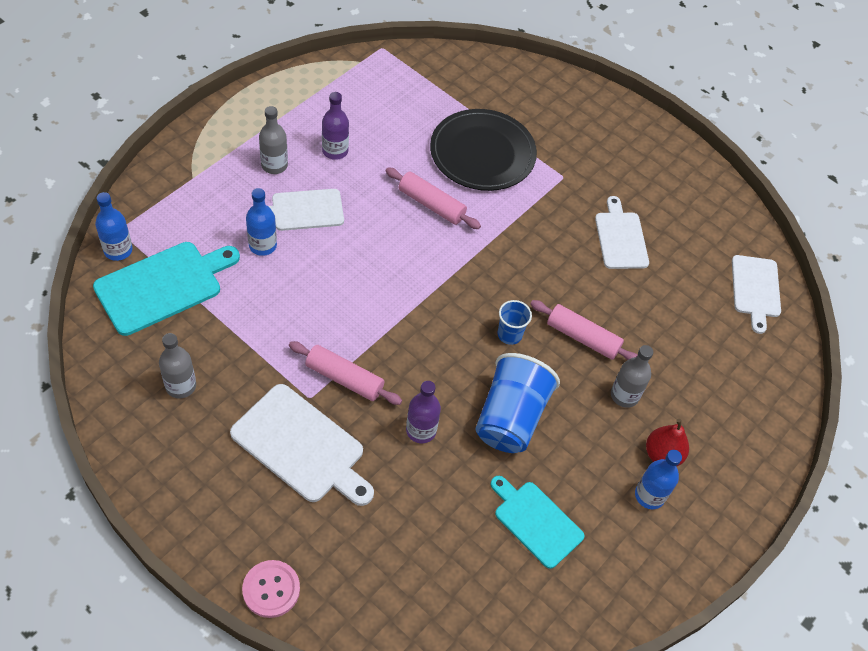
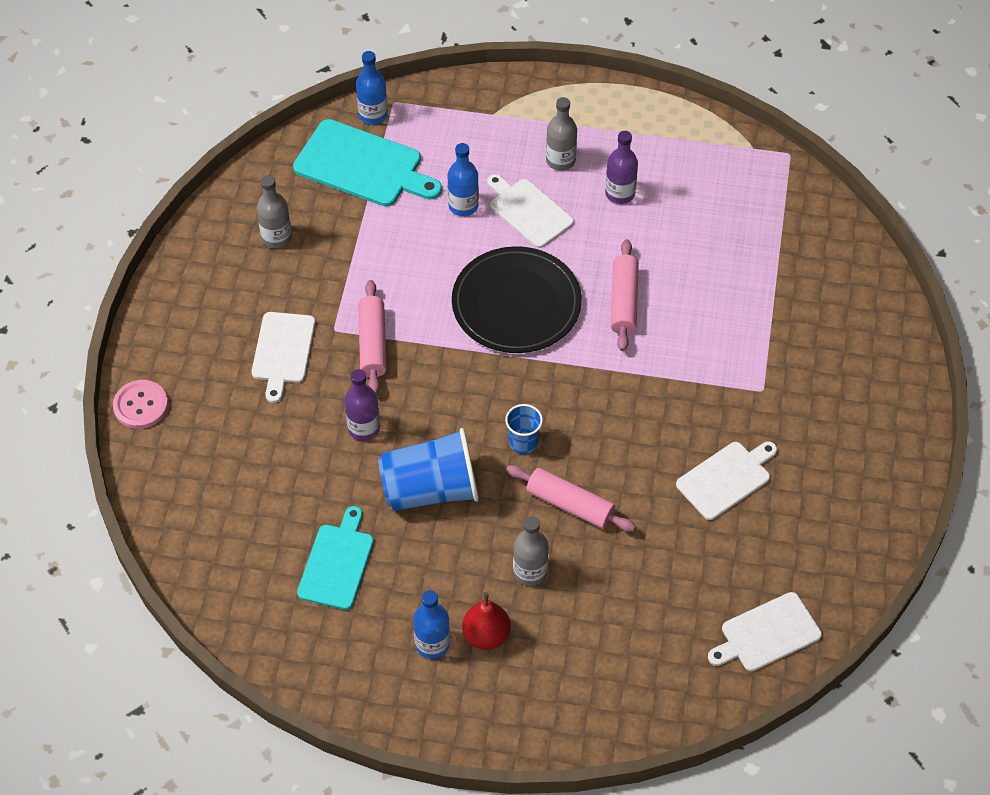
camera: 65 degrees right, 0 degrees up
(301, 446) = (283, 351): white cutting board -> white cutting board, size x0.67
(482, 153) = (728, 307): black plate -> black plate (516, 303)
(582, 337) = (570, 504): pink rolling pin -> pink rolling pin turned 60 degrees counterclockwise

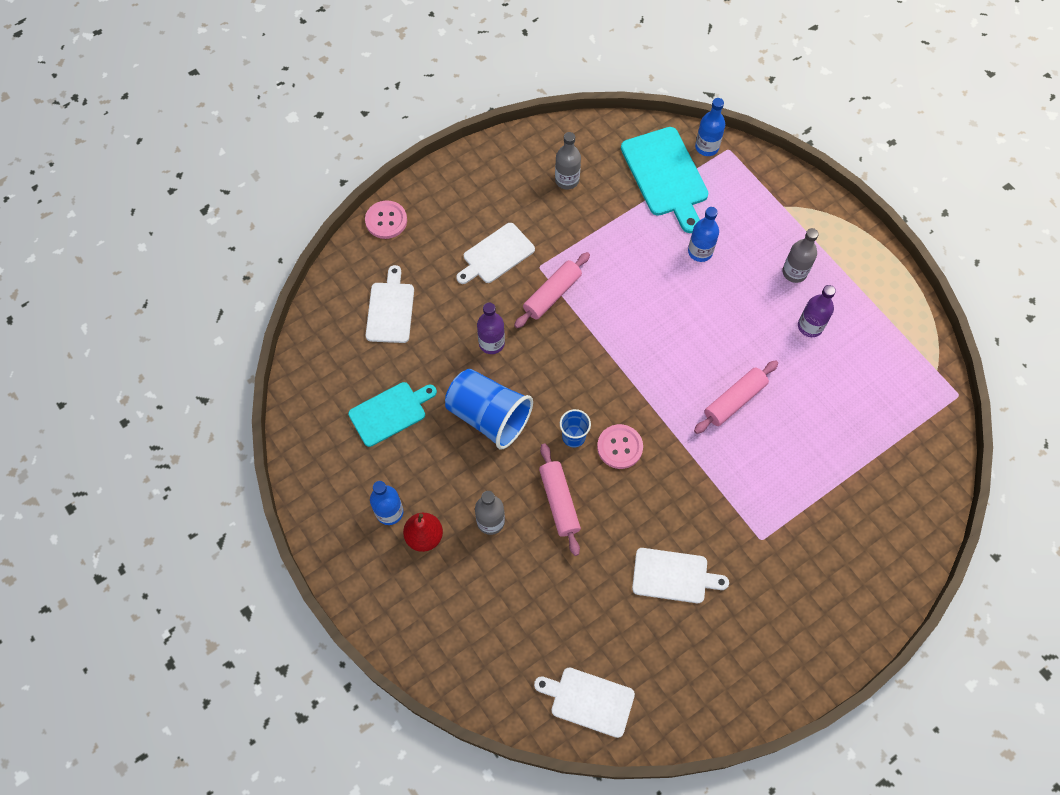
camera: 45 degrees right, 10 degrees up
(516, 303) = (665, 343): black plate -> none
(528, 211) = (737, 289): white cutting board -> white cutting board (390, 309)
(571, 417) = (619, 447): none -> pink button

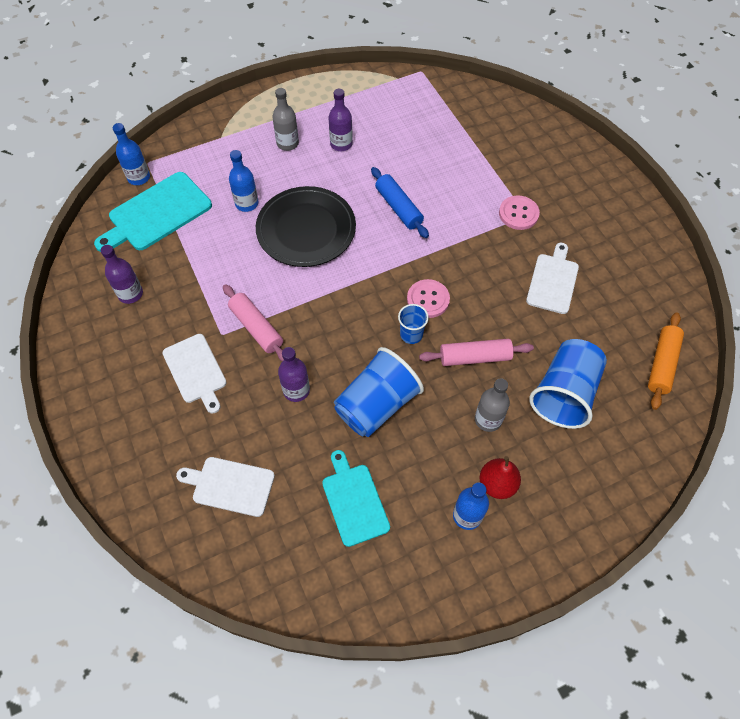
camera: 80 degrees left, 5 degrees down
(386, 220) = (115, 476): pink button -> pink button (518, 214)
(533, 595) = (564, 393): none -> blue cup
(567, 180) = (130, 294): grey bottle -> purple bottle
(589, 701) = (662, 364): white cutting board -> orange rolling pin
(665, 175) = (157, 213): turquoise cutting board -> turquoise cutting board turned 150 degrees clockwise
(681, 314) = (306, 229): none -> black plate
(734, 401) = (398, 208): pink rolling pin -> blue rolling pin

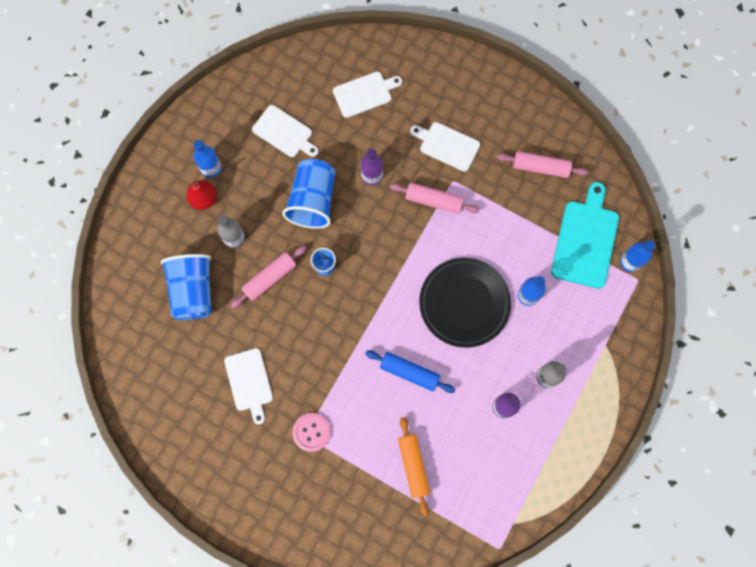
camera: 145 degrees right, 15 degrees up
(130, 294) = (540, 167): purple bottle -> pink rolling pin
(354, 501) = (284, 132): turquoise cutting board -> white cutting board
(428, 299) = (331, 303): pink button -> none
(662, 364) = (135, 360): orange rolling pin -> orange rolling pin (413, 466)

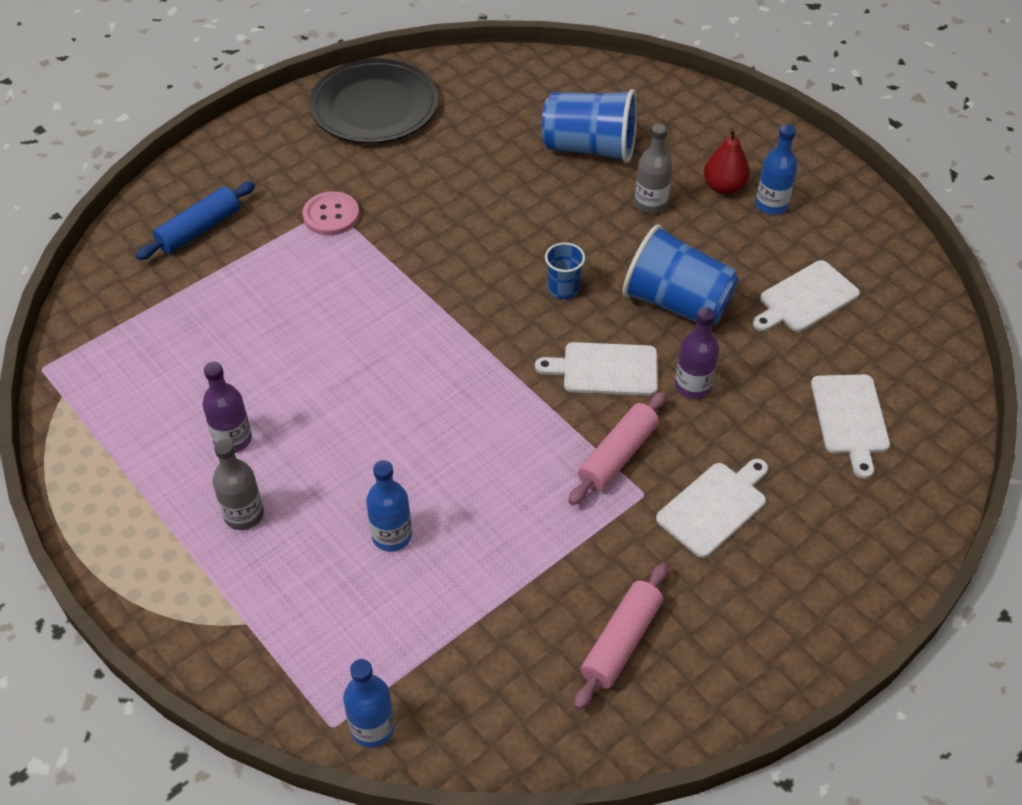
camera: 110 degrees right, 25 degrees down
(249, 382) = (434, 172): white cutting board -> white cutting board (605, 369)
(270, 278) = (572, 226): pink rolling pin -> none
(409, 372) = (352, 341): blue rolling pin -> blue rolling pin (199, 229)
(413, 466) = (218, 307): orange rolling pin -> none
(464, 303) = (423, 442): black plate -> black plate (374, 106)
(585, 240) = (448, 664): turquoise cutting board -> none

